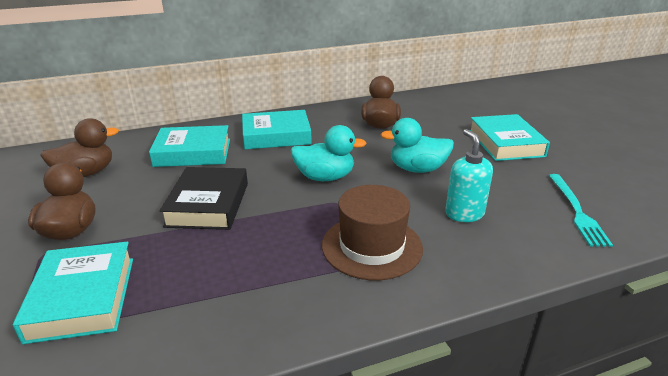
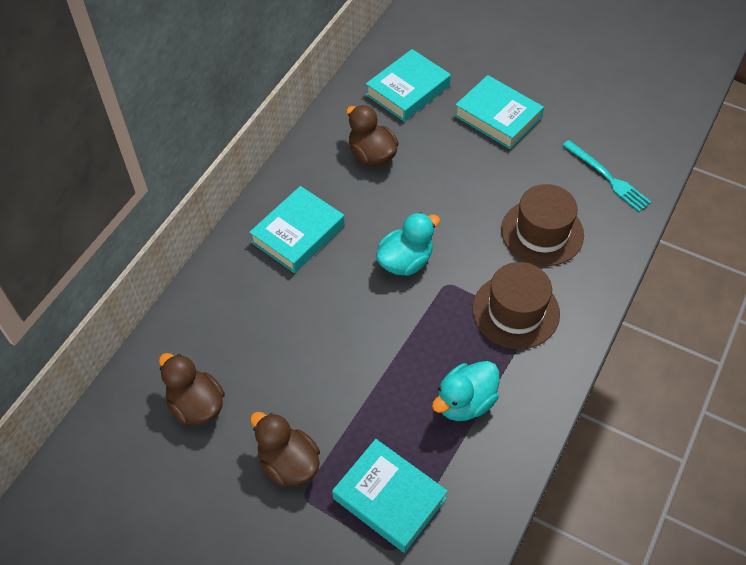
camera: 40 degrees left, 25 degrees up
(86, 173) = (196, 405): brown duck -> brown duck turned 60 degrees counterclockwise
(193, 152) = (254, 310): turquoise book -> turquoise book (408, 90)
(208, 204) = (355, 358): black book -> none
(417, 169) = (463, 200): turquoise duck -> turquoise duck (465, 402)
(464, 213) = (542, 232): turquoise soap dispenser -> brown hat

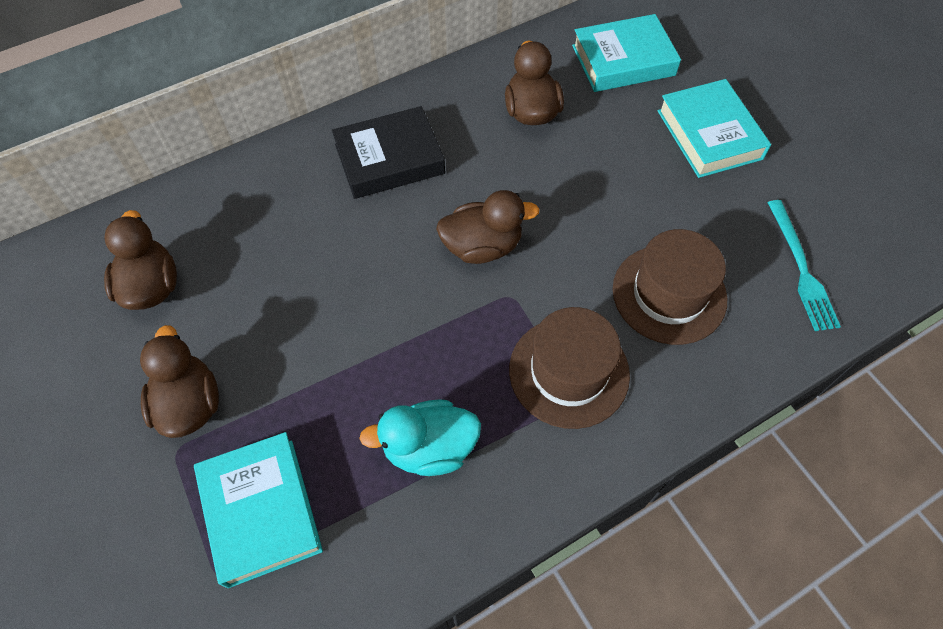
camera: 30 degrees right, 5 degrees up
(298, 234) = (389, 159): turquoise book -> black book
(405, 261) = (482, 246): turquoise duck -> brown duck

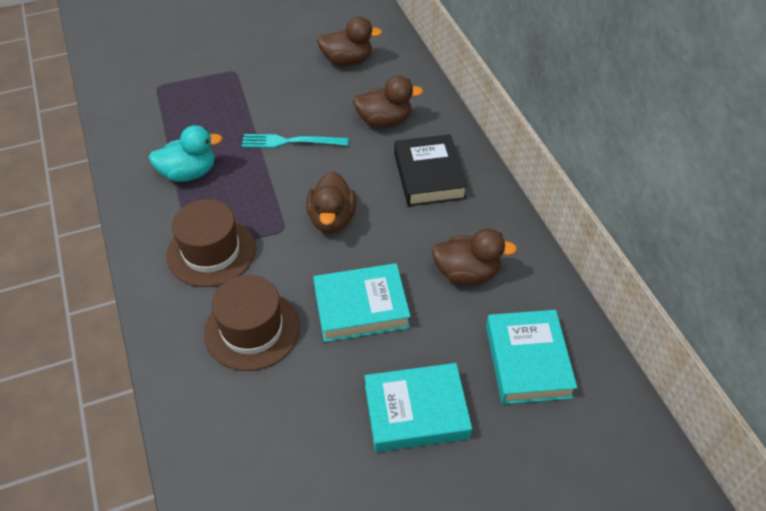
camera: 100 degrees right, 10 degrees down
(189, 404) = (261, 76): brown duck -> brown duck (384, 121)
(261, 511) = (184, 102): turquoise book -> turquoise book (361, 307)
(429, 448) = (189, 173): turquoise duck -> turquoise duck turned 75 degrees clockwise
(801, 268) = (243, 440): turquoise fork -> turquoise fork (291, 142)

